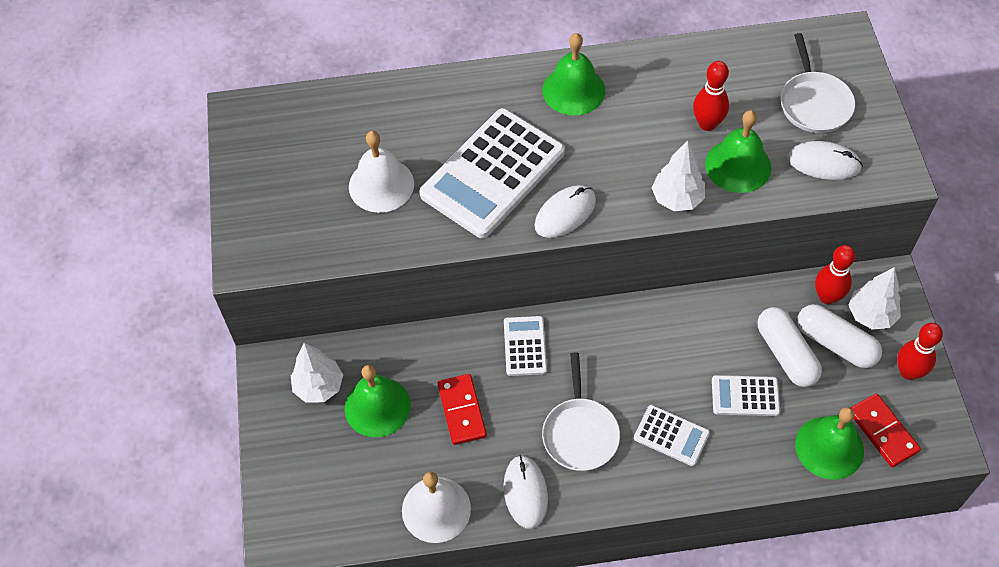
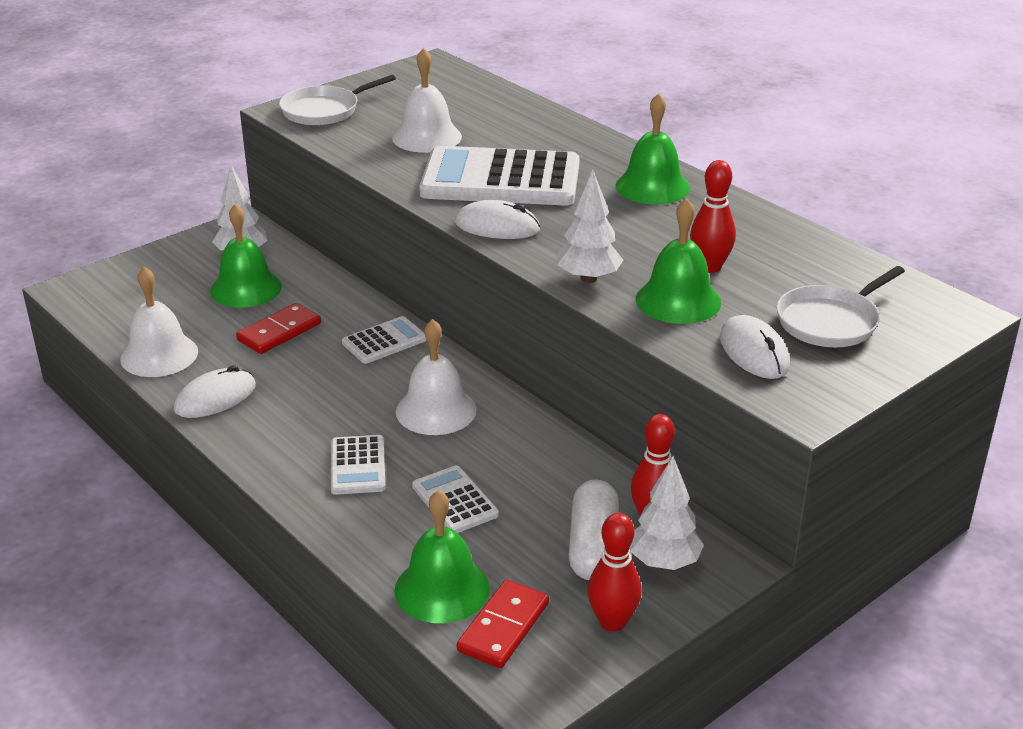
camera: 55 degrees right, 25 degrees down
(580, 433) = (311, 407): white pan -> white pan (324, 111)
(636, 356) = (436, 410): none -> white bell
(786, 354) = (540, 512): white capsule -> none

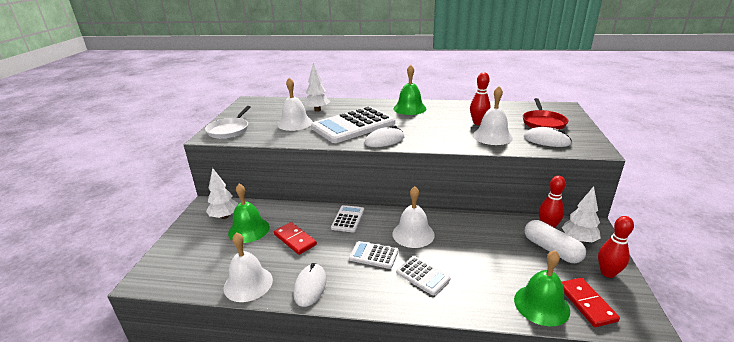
camera: 40 degrees left, 5 degrees down
(279, 332) = (295, 240): red domino -> red domino turned 45 degrees counterclockwise
(455, 501) = (481, 265): white calculator -> white calculator (373, 255)
(588, 279) = (452, 143): white tree -> white tree (317, 110)
(678, 300) = (492, 136): green bell -> white bell
(830, 322) = (543, 123): white pan -> red pan

